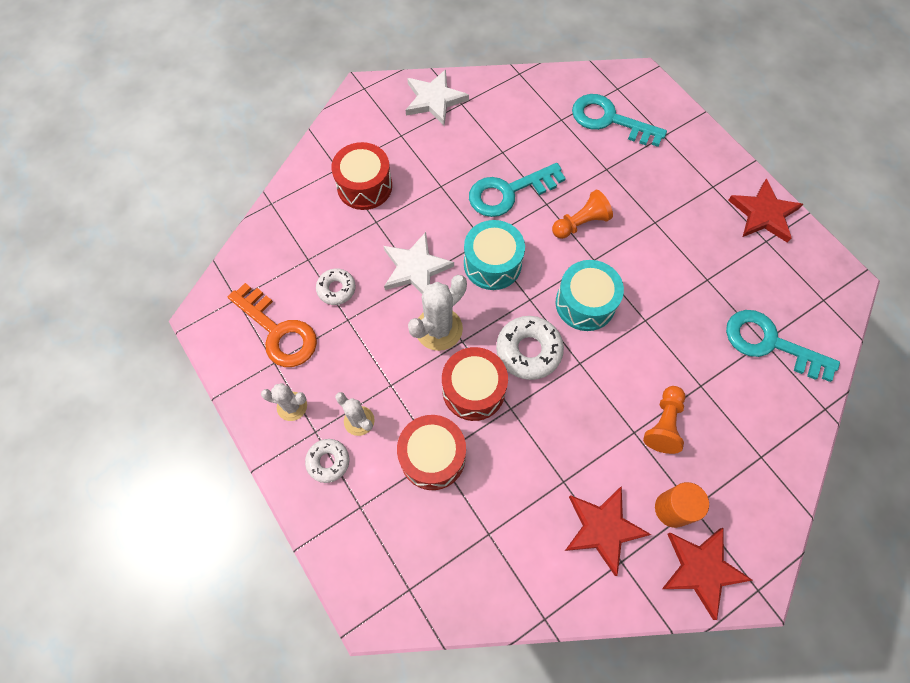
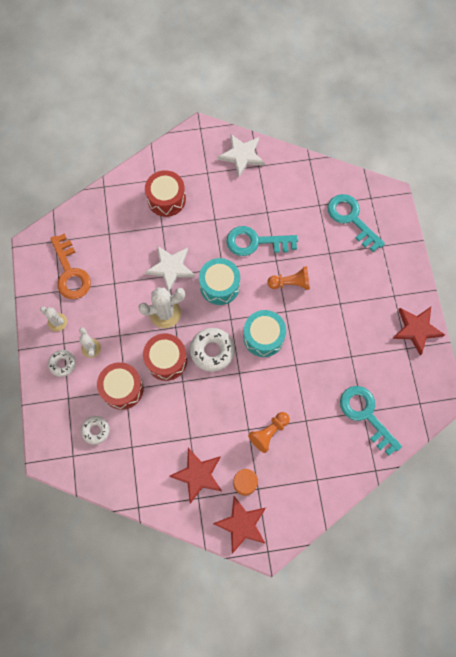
camera: 25 degrees right, 5 degrees up
(336, 289) = (116, 260): white donut -> white donut (95, 430)

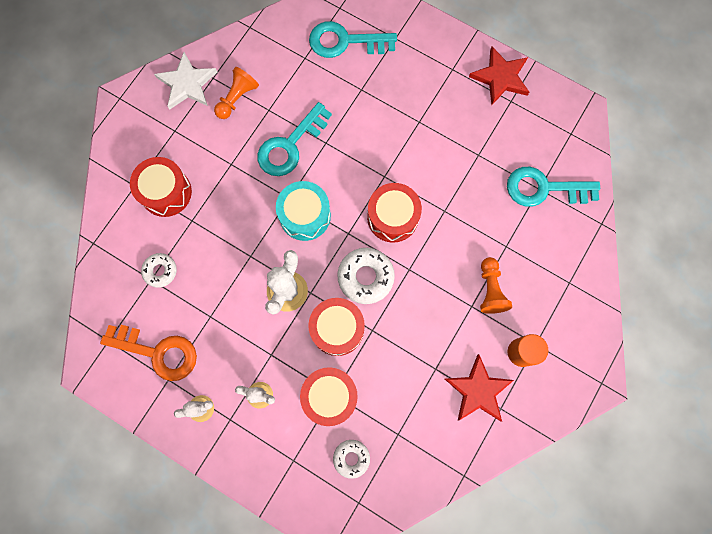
camera: 50 degrees left, 5 degrees up
(62, 364) = (252, 438): white donut -> white donut (160, 271)
(171, 268) = (244, 247): white star -> none
(241, 524) = (558, 387): red star -> none
(263, 337) = (392, 217): turquoise drum -> red drum
(290, 283) = (360, 148): orange pawn -> orange pawn (237, 98)

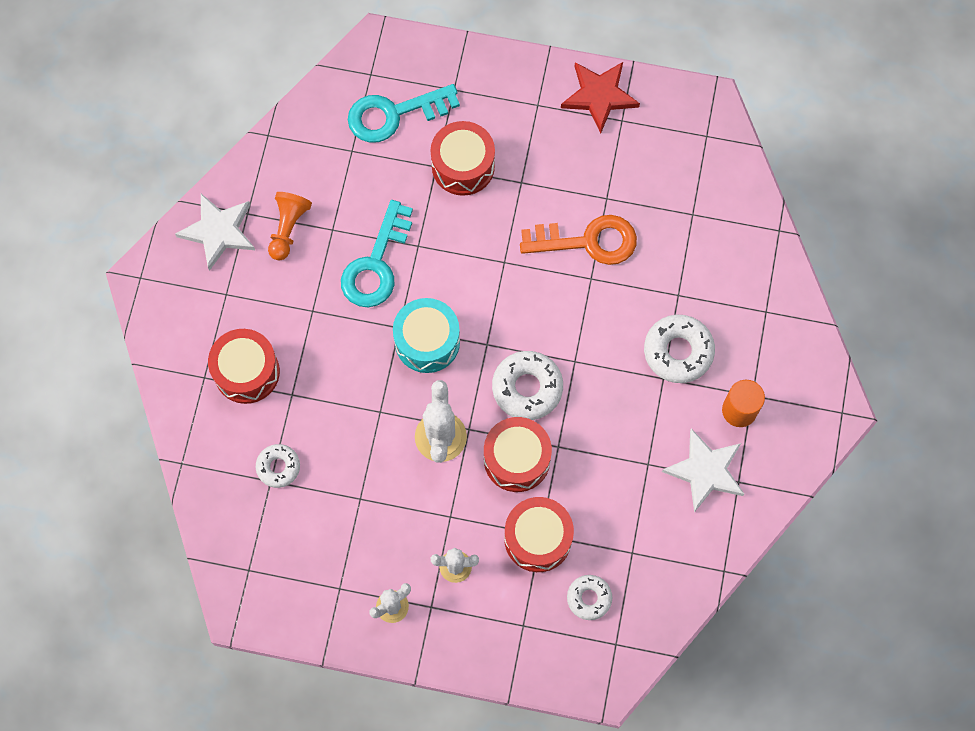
camera: 20 degrees left, 5 degrees down
(158, 352) = (314, 561): orange key -> orange key (588, 241)
(392, 217) = (532, 307): red drum -> red drum (463, 166)
(478, 390) = (705, 471): red star -> white star
(490, 289) = (678, 351): orange pawn -> white donut
(544, 188) = (698, 212): turquoise key -> none

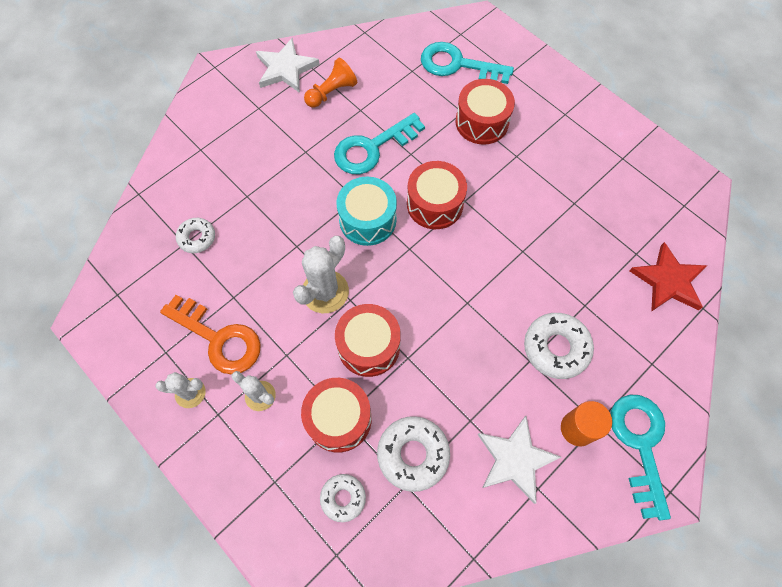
camera: 35 degrees right, 5 degrees down
(247, 372) = (230, 163): red drum -> red drum (435, 204)
(527, 388) = (416, 299): white donut -> white donut (413, 454)
(588, 241) = (539, 224): orange key -> orange key (219, 338)
(599, 96) = (616, 133): red star -> red star (668, 281)
(796, 390) = (640, 445): none -> turquoise key

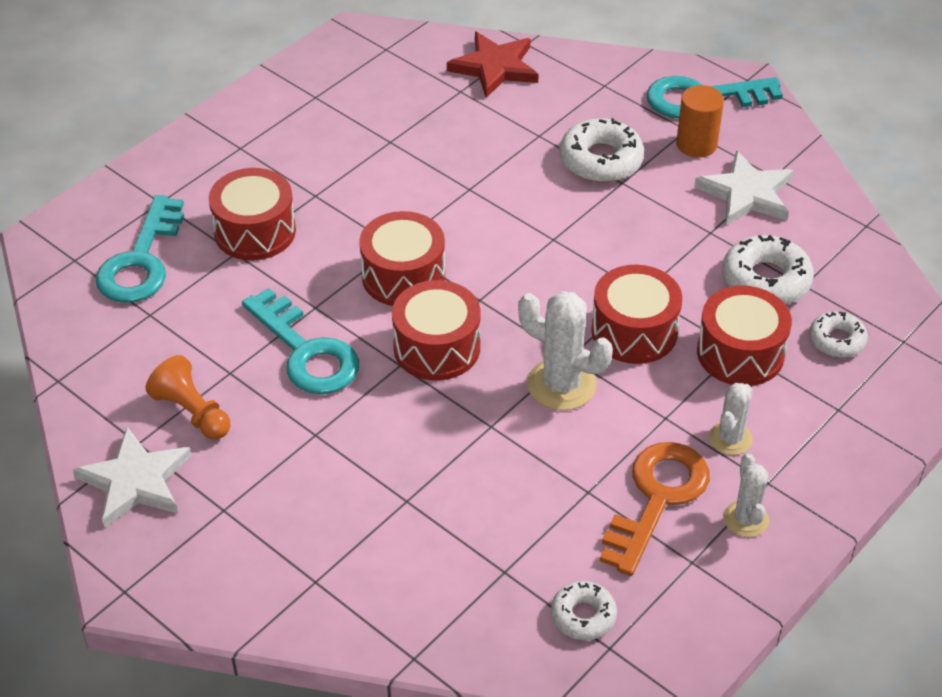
camera: 95 degrees left, 20 degrees down
(197, 238) = (492, 555): white donut -> white donut (583, 616)
(367, 220) = (437, 347): turquoise drum -> red drum

